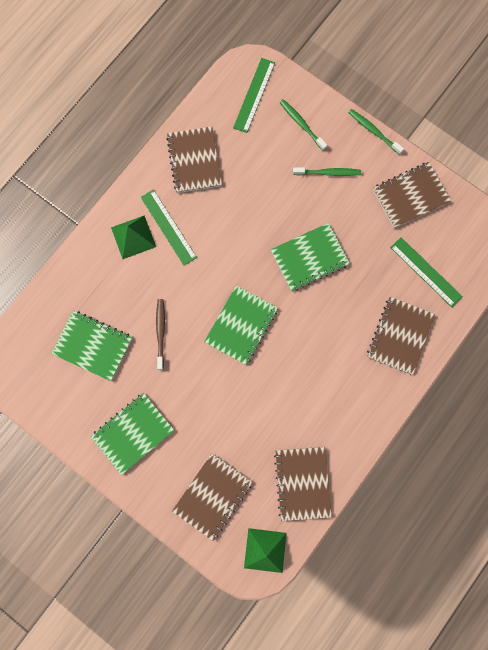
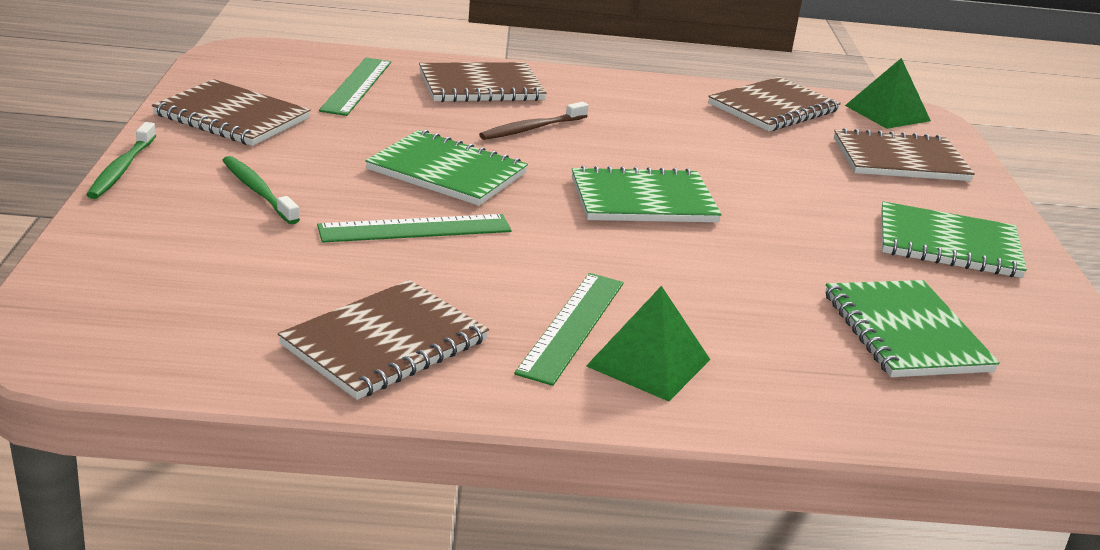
camera: 130 degrees left, 50 degrees down
(160, 332) = (769, 269): brown toothbrush -> brown toothbrush (531, 129)
(254, 95) = (135, 315): green ruler -> green ruler (415, 228)
(301, 124) = (168, 241): green toothbrush -> none

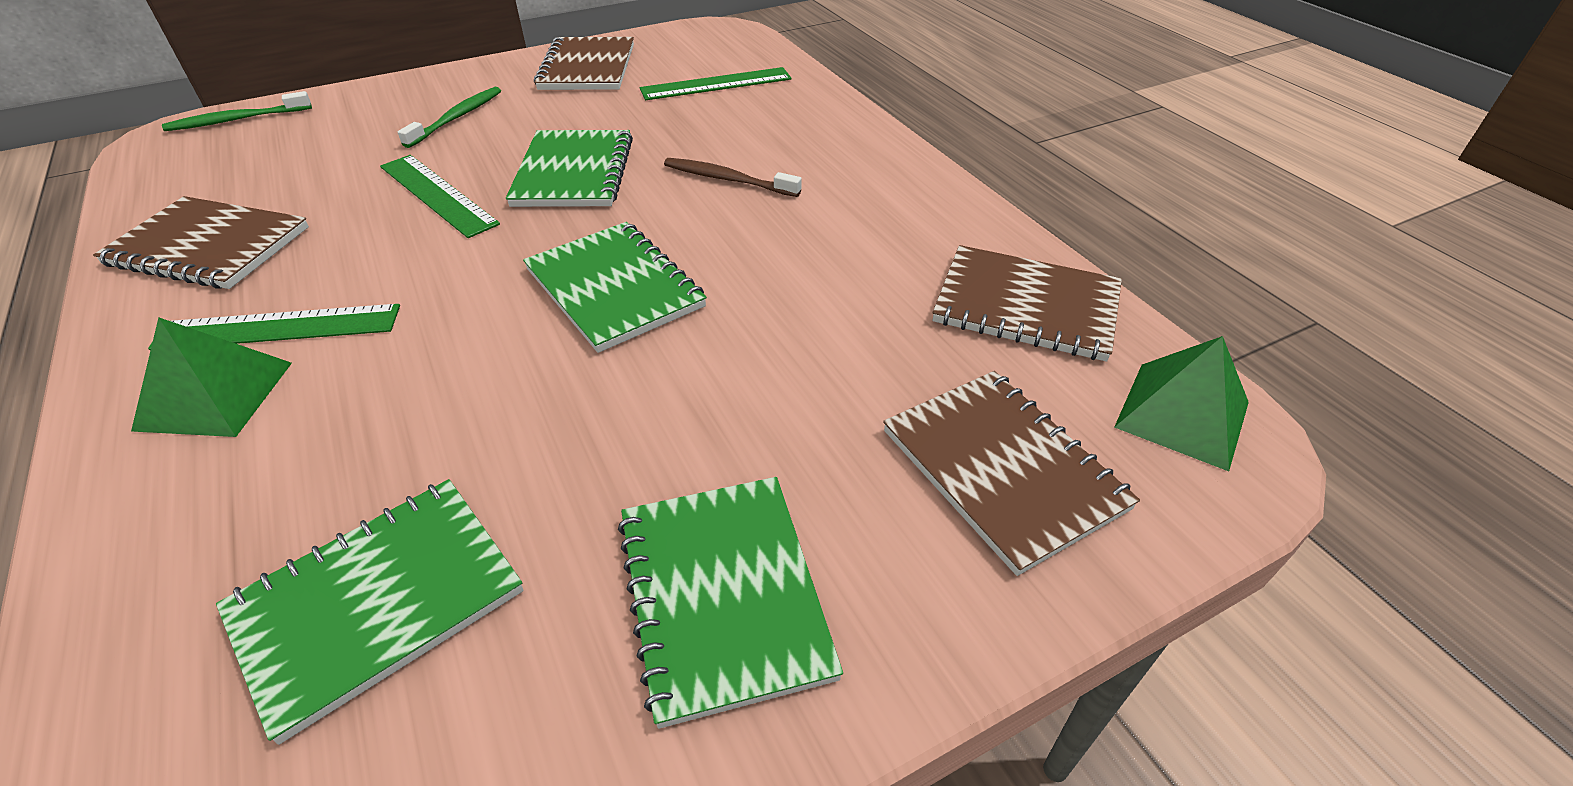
camera: 65 degrees right, 15 degrees up
(121, 169) = (452, 69): green toothbrush -> green toothbrush (237, 120)
(481, 86) = (799, 128): brown notebook -> none

